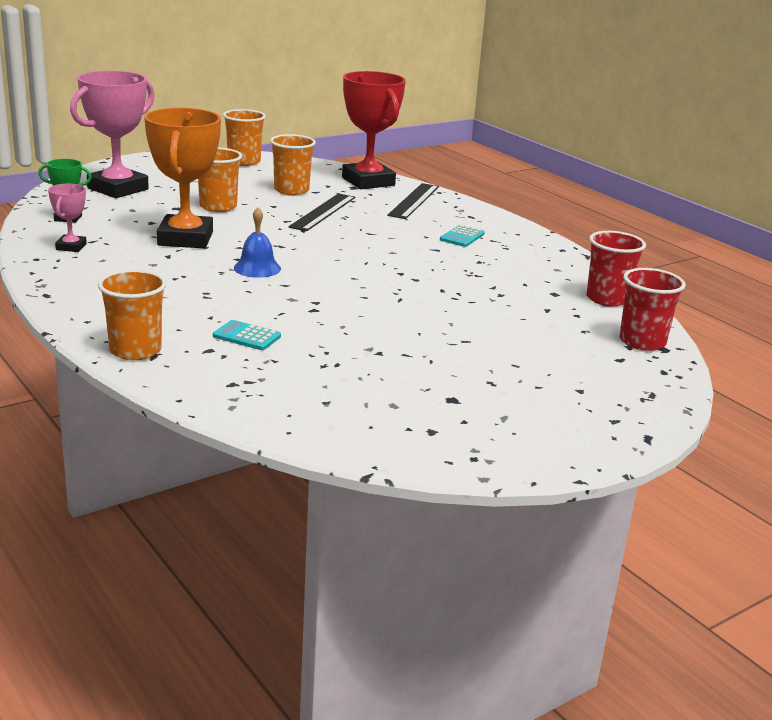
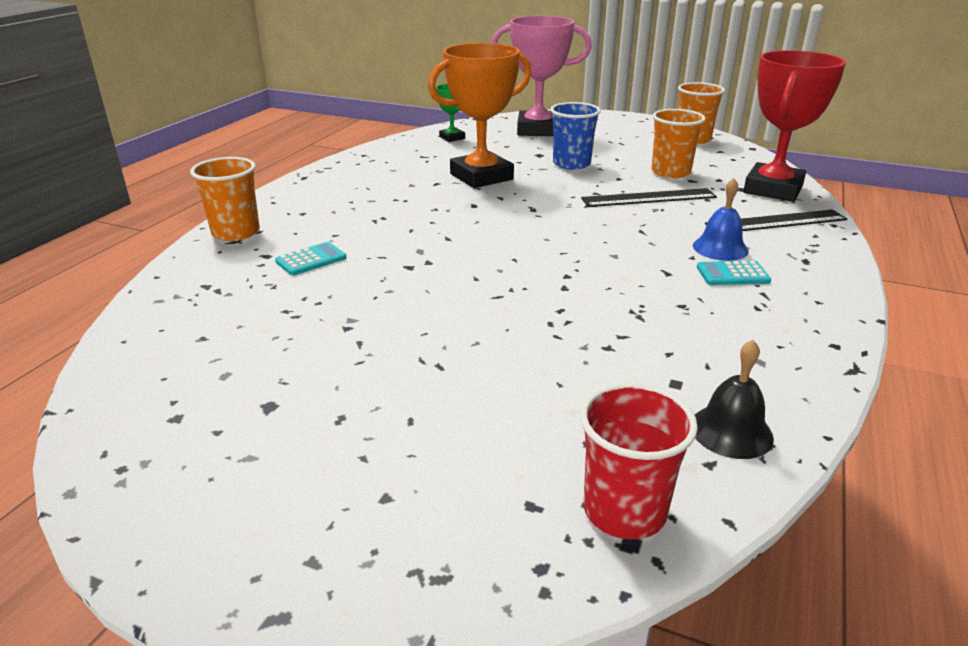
camera: 60 degrees right, 5 degrees up
(71, 247) = (401, 155): pink trophy -> none
(218, 207) = (571, 164): orange cup -> blue cup
(246, 336) = (311, 260): turquoise calculator -> turquoise calculator turned 60 degrees clockwise
(257, 268) = (465, 217): blue bell -> blue bell (720, 248)
(607, 299) = (731, 431): red cup -> black bell

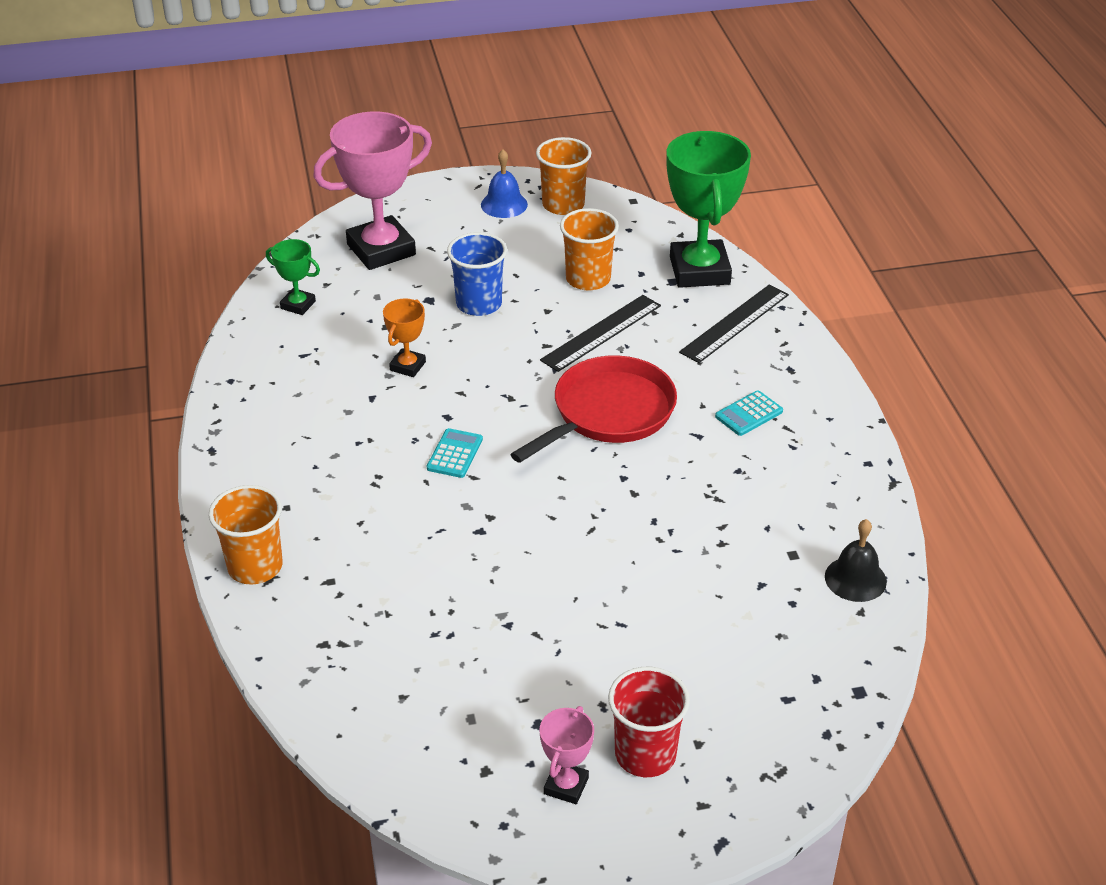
camera: 35 degrees left, 10 degrees up
(216, 466) = (566, 786): none -> pink trophy
(311, 260) = (380, 566): turquoise calculator -> turquoise calculator (455, 454)
(481, 177) = (408, 366): orange trophy -> orange trophy, size x0.47
(601, 237) = (608, 413): none -> red pan
(624, 511) = (840, 672): red cup -> red cup (645, 754)
(720, 248) = (716, 383): blue bell -> blue bell (504, 204)
(773, 189) = (699, 271): red trophy -> green trophy

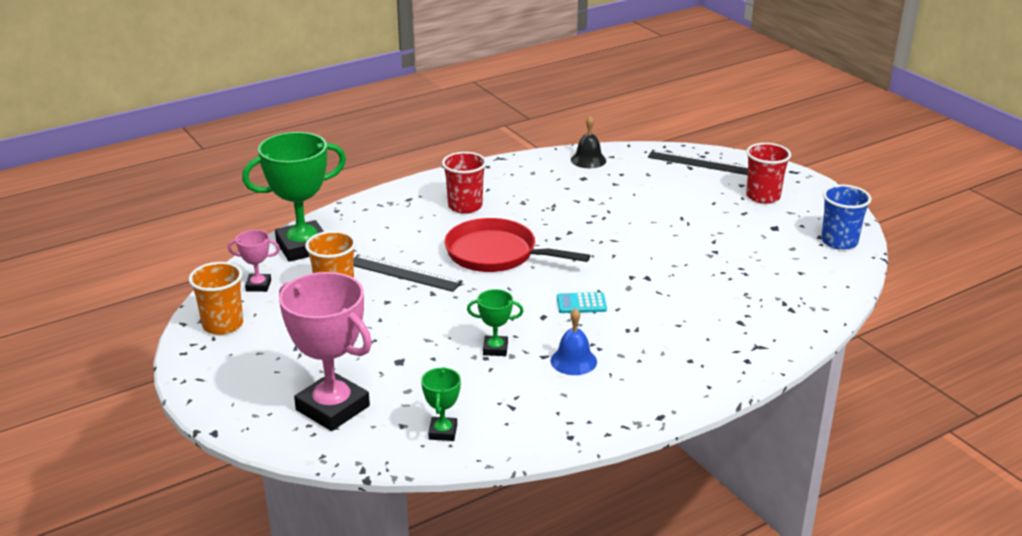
camera: 110 degrees left, 10 degrees down
(255, 566) = (756, 356): orange cup -> none
(408, 366) = (495, 349): orange trophy -> green trophy
(479, 304) = (393, 335): blue cup -> blue cup (839, 242)
(504, 204) = (231, 356): blue bell -> blue bell (573, 361)
(566, 786) = (804, 213): pink trophy -> pink trophy (258, 285)
(734, 323) = (365, 224): black ruler -> black ruler (699, 162)
(749, 414) = (465, 206): turquoise calculator -> red cup

